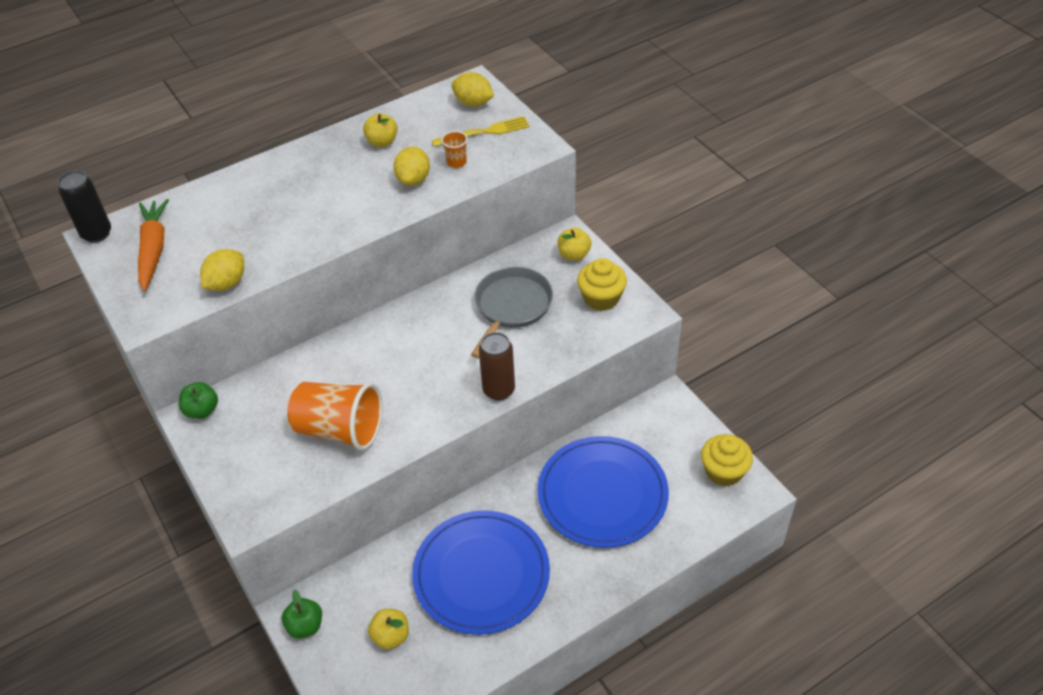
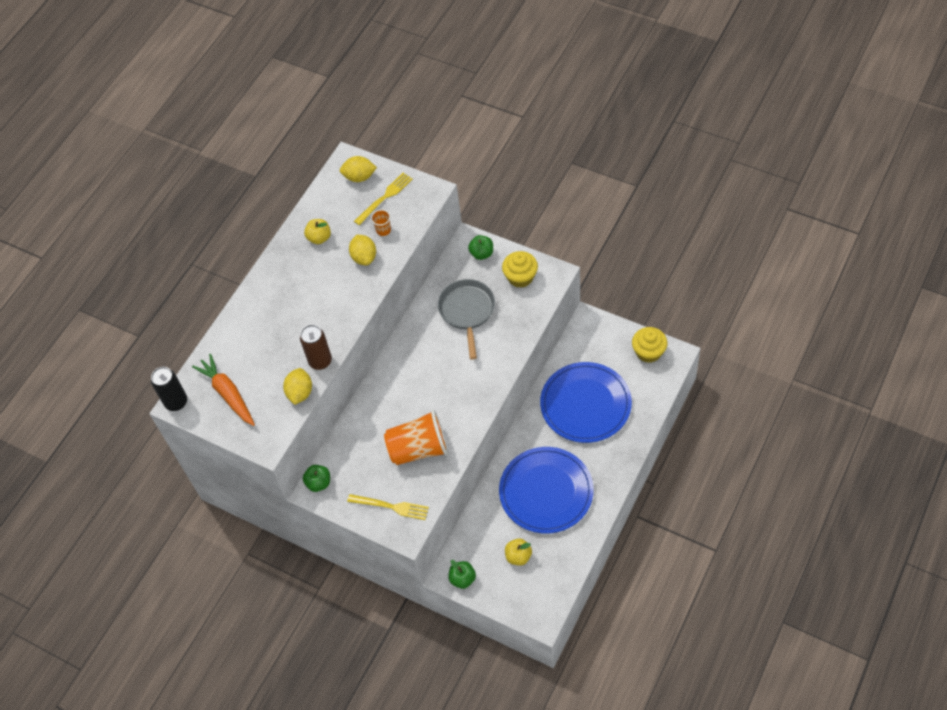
camera: 25 degrees left, 10 degrees up
(257, 479) = (392, 506): none -> yellow fork
(499, 390) = (499, 372): brown can -> brown can (320, 361)
(574, 254) = (482, 253): yellow apple -> green apple

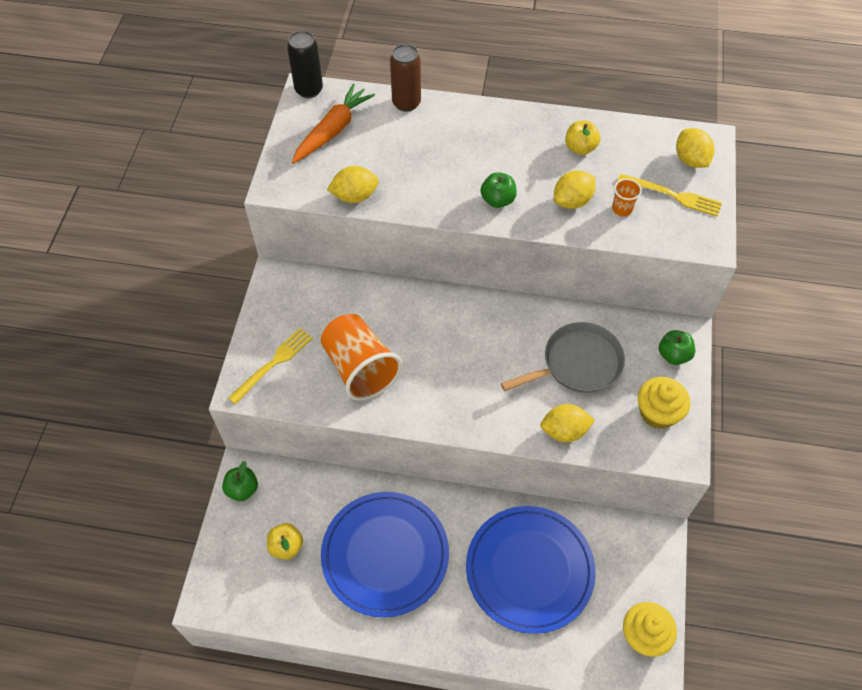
camera: 65 degrees right, 0 degrees up
(319, 483) = (287, 279): green apple -> green apple (498, 200)
(320, 361) = (404, 202): brown can -> brown can (406, 103)
(392, 506) = (274, 363): yellow fork -> yellow fork turned 135 degrees counterclockwise
(514, 335) = (564, 431): none -> yellow lemon

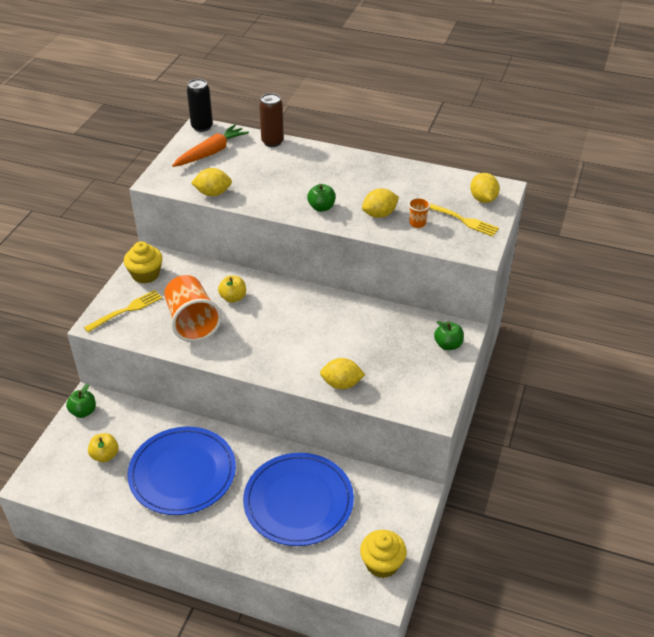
camera: 10 degrees right, 15 degrees down
(577, 364) = (366, 341): grey pan -> none
(580, 148) = (397, 182): yellow apple -> yellow apple (233, 298)
(658, 412) = (423, 382): yellow cupcake -> yellow cupcake (145, 274)

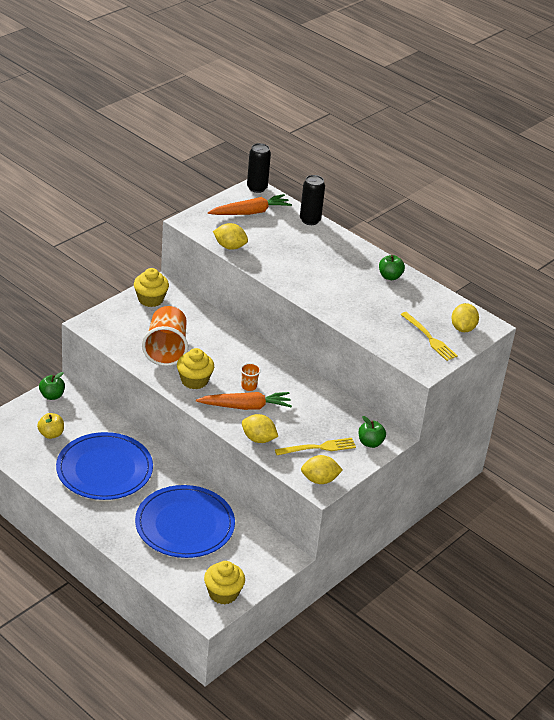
camera: 20 degrees right, 5 degrees down
(127, 310) = (119, 322): yellow fork -> yellow fork (319, 447)
(233, 298) = (212, 342): yellow apple -> none
(240, 345) = (194, 380): none -> yellow cupcake
(272, 142) = (310, 220): brown can -> black can
(307, 353) = (246, 406): none -> orange carrot
(321, 207) = (314, 288): green apple -> green apple (390, 276)
(379, 214) = (360, 310): yellow lemon -> yellow lemon (319, 480)
(417, 223) = (388, 328): orange cup -> orange cup (249, 386)

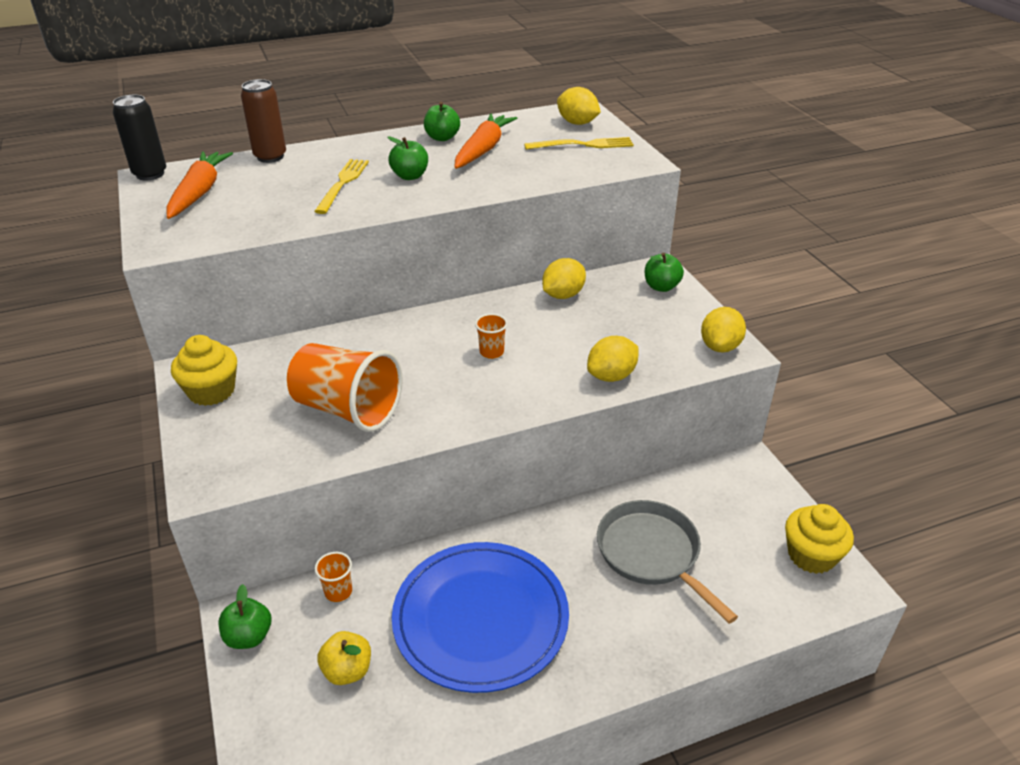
camera: 60 degrees left, 0 degrees up
(93, 415) = (338, 591): none -> orange cup
(185, 525) = (652, 554): blue plate -> grey pan
(194, 380) = (443, 401): yellow cupcake -> none
(230, 247) = (260, 228): yellow lemon -> yellow lemon (563, 295)
(246, 406) = (534, 367): orange carrot -> orange carrot (483, 149)
(310, 220) = (270, 157): black can -> brown can
(319, 447) = (653, 328): yellow fork -> yellow fork (343, 183)
(327, 279) = (410, 176): none -> green apple

